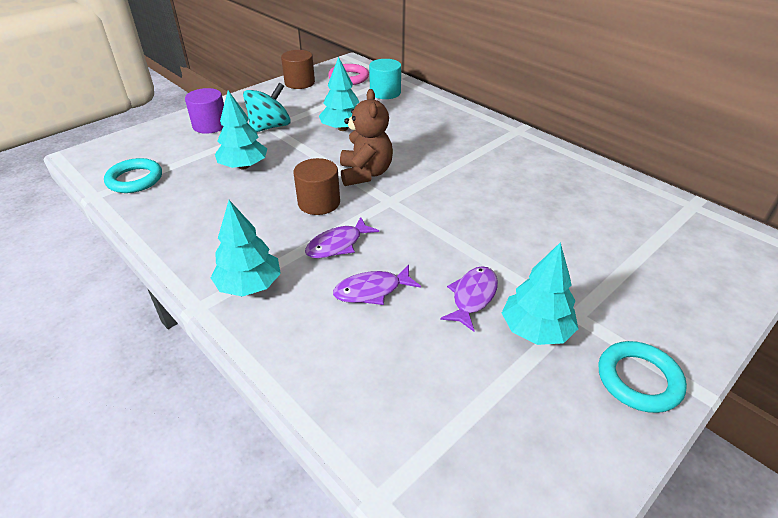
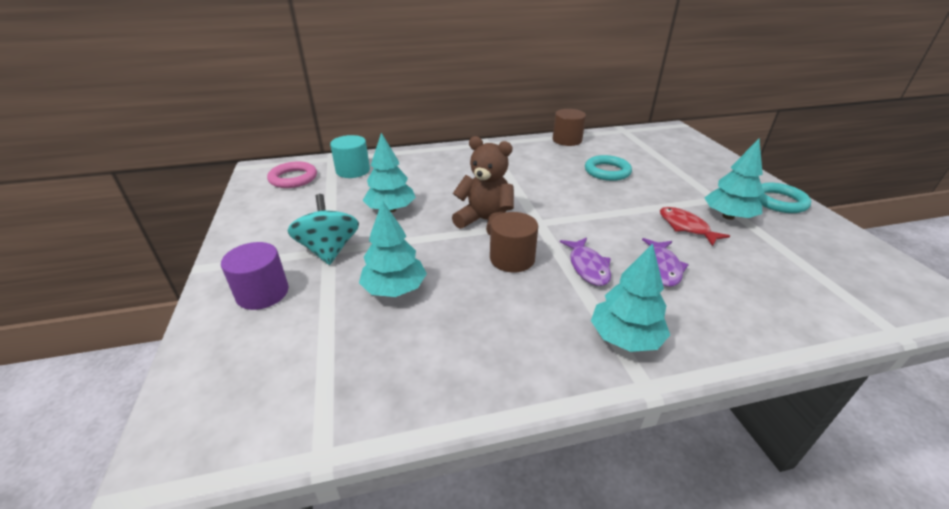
camera: 60 degrees left, 5 degrees down
(135, 179) = (323, 396): turquoise ring -> turquoise ring (607, 171)
(299, 83) = (256, 206): brown cylinder -> brown cylinder (567, 140)
(472, 297) = (686, 227): purple fish -> red fish

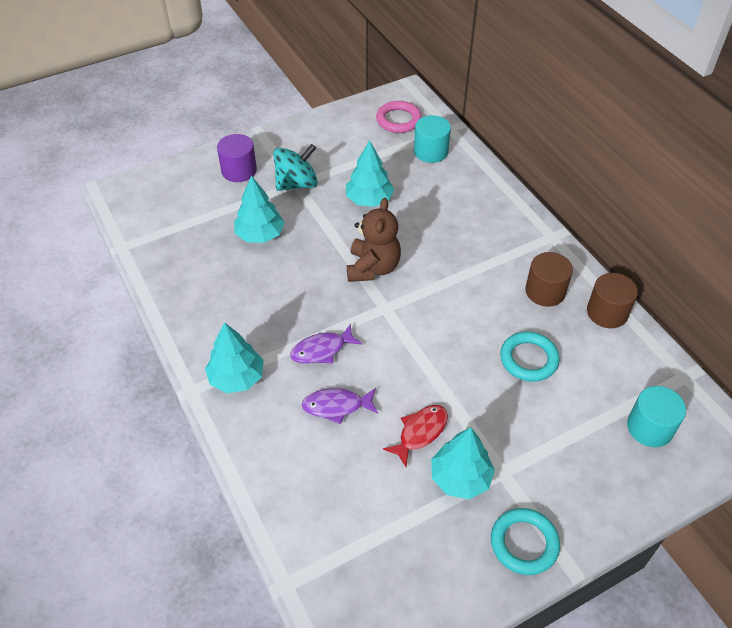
camera: 75 degrees right, 15 degrees up
(512, 259) = (318, 296): brown cylinder -> brown cylinder (545, 291)
(666, 146) = (650, 427): none -> turquoise cylinder

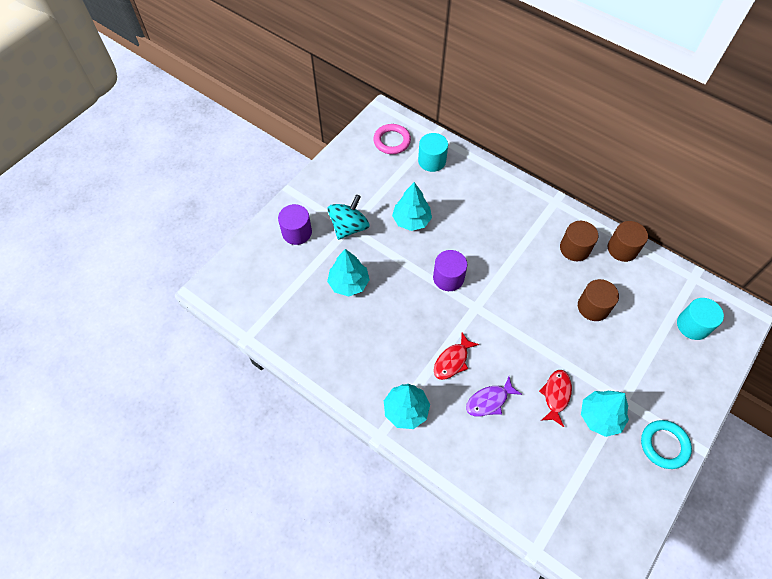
camera: 25 degrees left, 10 degrees up
(322, 350) = (452, 361): purple fish -> red fish
(373, 268) = (448, 278): brown teddy bear -> purple cylinder
(528, 359) = (593, 307): turquoise ring -> brown cylinder

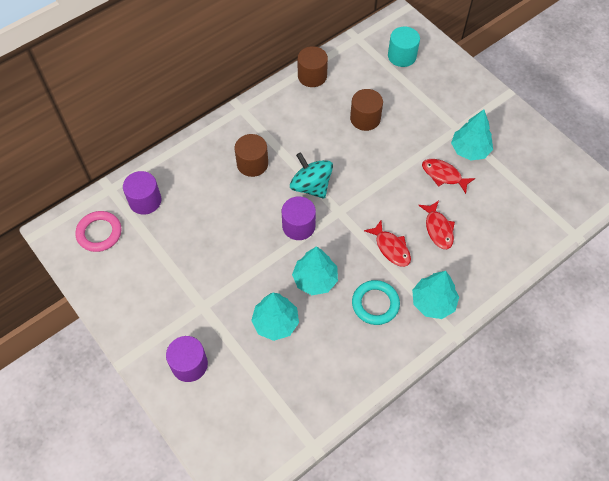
camera: 75 degrees left, 0 degrees up
(349, 227) = (203, 306): turquoise spinning top -> turquoise spinning top (311, 186)
(411, 220) = (216, 241): turquoise tree -> turquoise tree (315, 279)
(432, 161) = (145, 201): turquoise cylinder -> purple cylinder
(489, 401) = (438, 229): purple fish -> red fish
(574, 248) = (300, 111): brown cylinder -> brown cylinder (252, 164)
(664, 445) = (502, 115): turquoise ring -> turquoise ring (375, 304)

